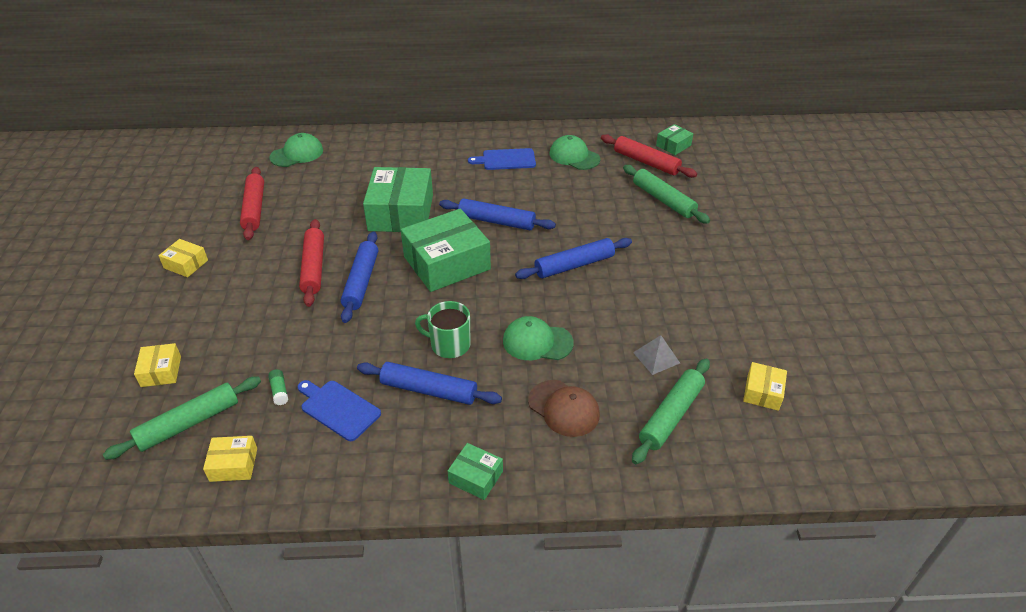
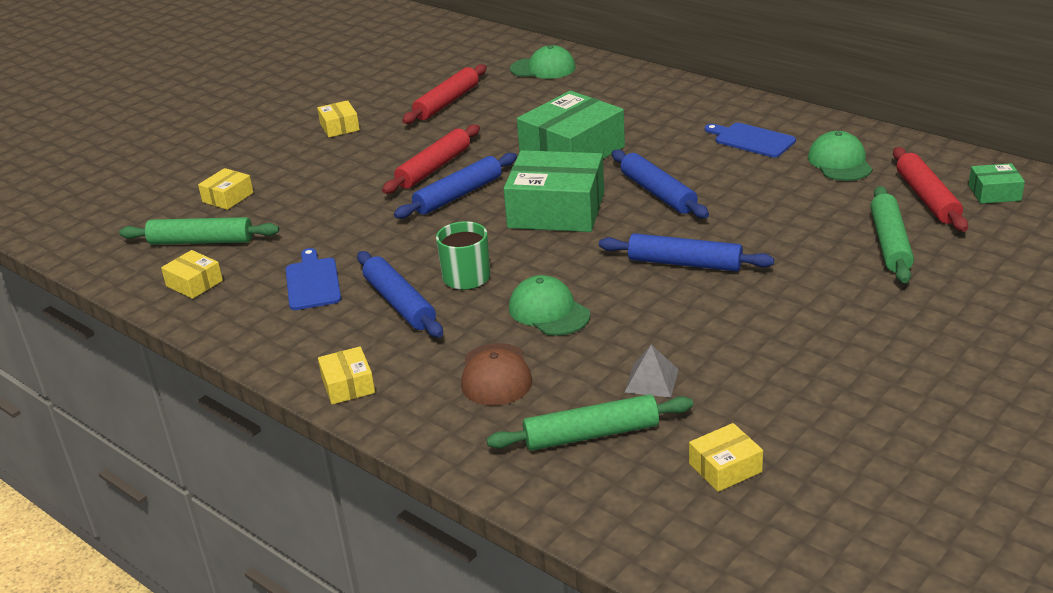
camera: 45 degrees right, 10 degrees down
(279, 391) = (288, 249): green glue stick -> none
(476, 477) = (348, 385): green box -> yellow box

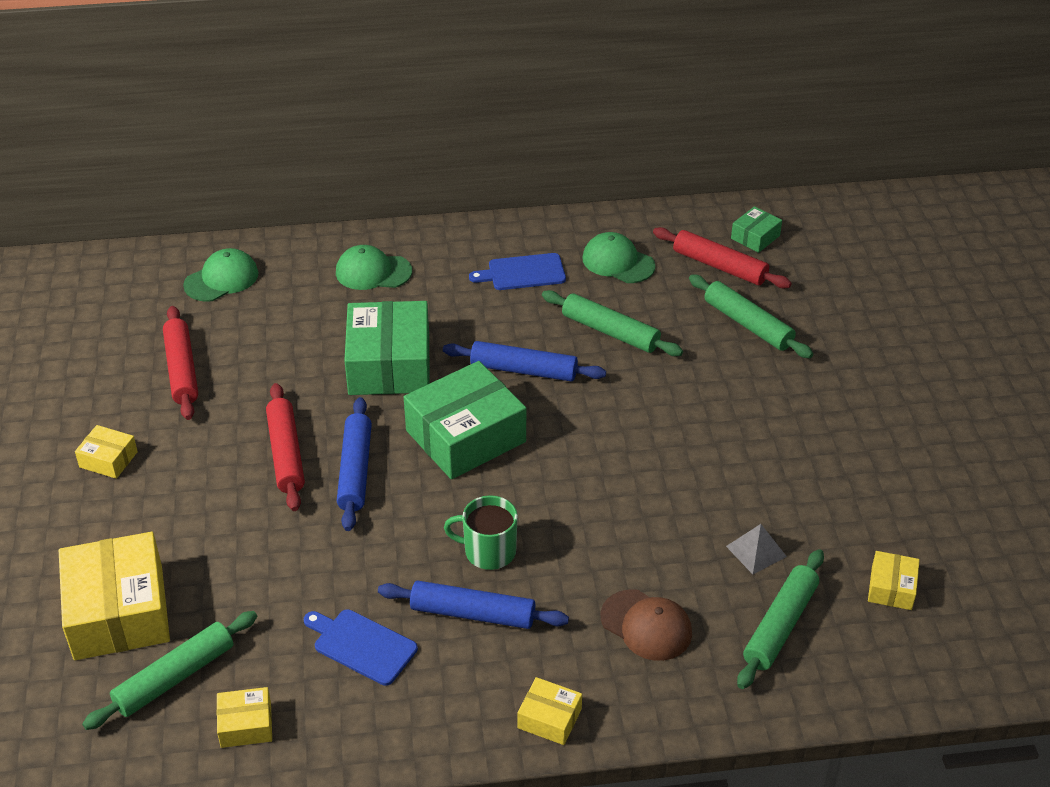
camera: 50 degrees left, 10 degrees up
(228, 197) = (119, 612): yellow box -> yellow box, size x2.12
(549, 311) = (601, 540): green cap -> green cap (373, 272)
(684, 263) = (637, 429): blue rolling pin -> none
(762, 199) = (610, 331): none -> green rolling pin

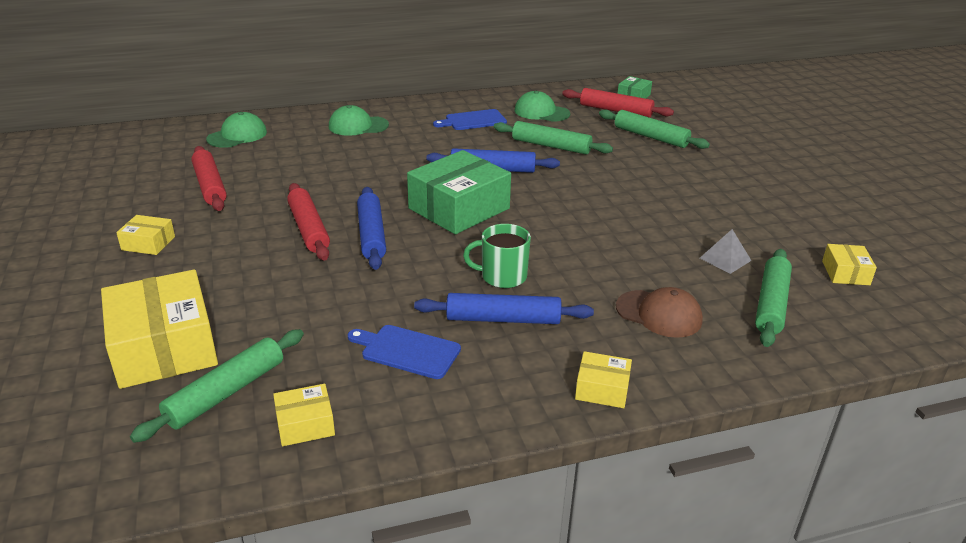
camera: 10 degrees left, 10 degrees down
(389, 364) = (384, 173): green box -> none

